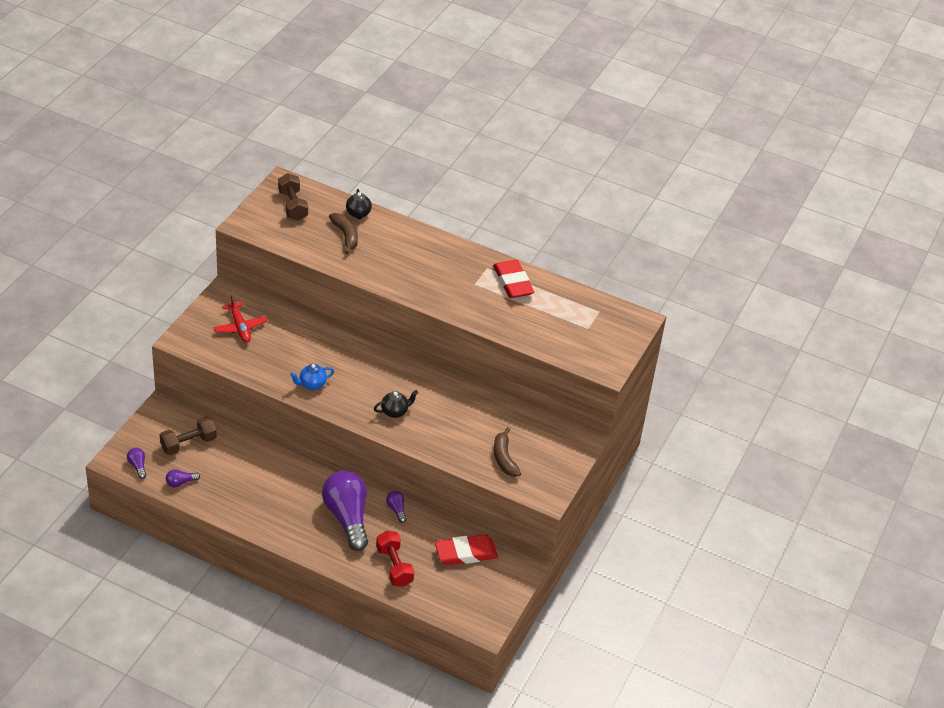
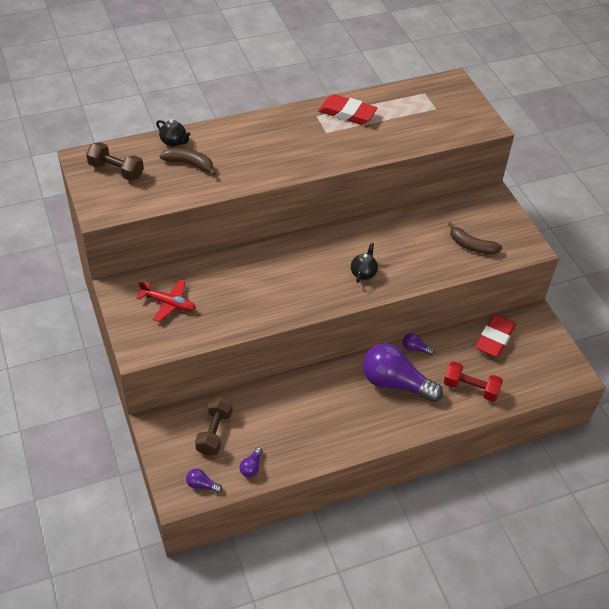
camera: 45 degrees left, 5 degrees up
(312, 384) = (282, 302): blue teapot -> none

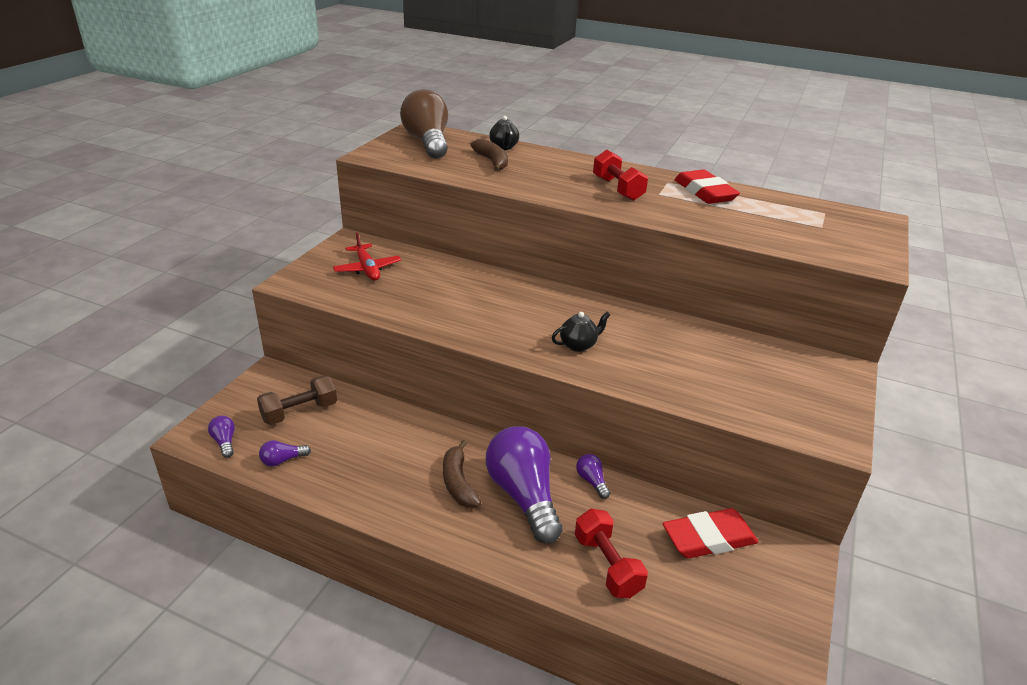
camera: 45 degrees right, 15 degrees down
(116, 171) = (427, 142): brown dumbbell -> brown light bulb
(298, 143) = (617, 189): none -> red dumbbell
(471, 246) = (748, 393): brown banana -> brown banana (458, 482)

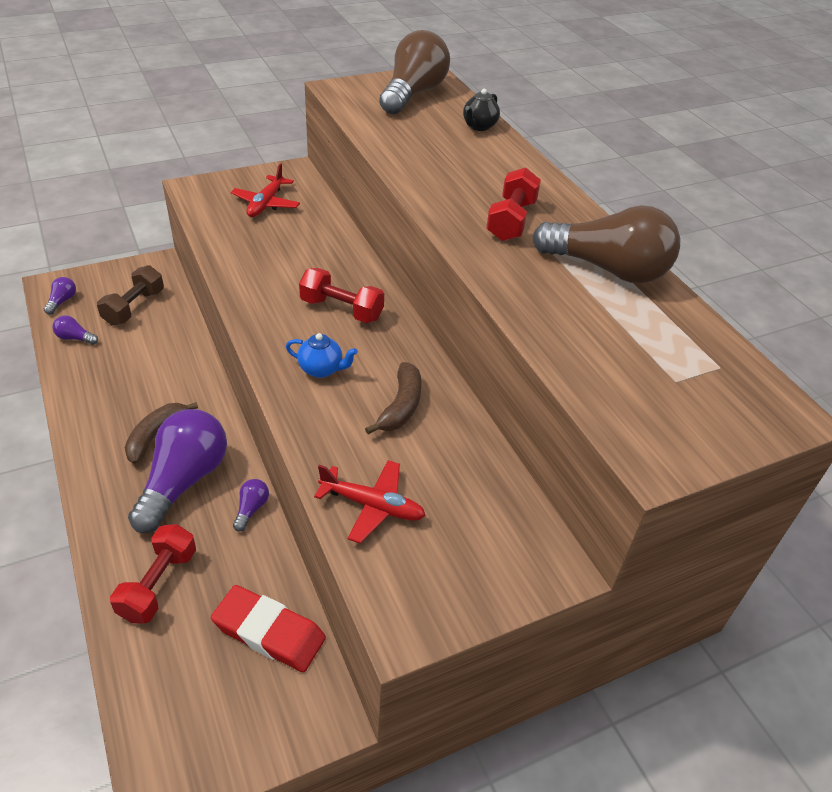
camera: 40 degrees right, 10 degrees up
(299, 412) = (134, 307): brown dumbbell -> brown dumbbell turned 75 degrees counterclockwise
(492, 161) = (437, 137): brown banana -> brown banana (401, 406)
(531, 306) = (342, 309): none -> red dumbbell
(578, 345) = (321, 369): black teapot -> blue teapot
(704, 192) = (607, 269): red eraser -> brown light bulb
(727, 396) = (372, 506): none -> red plane

